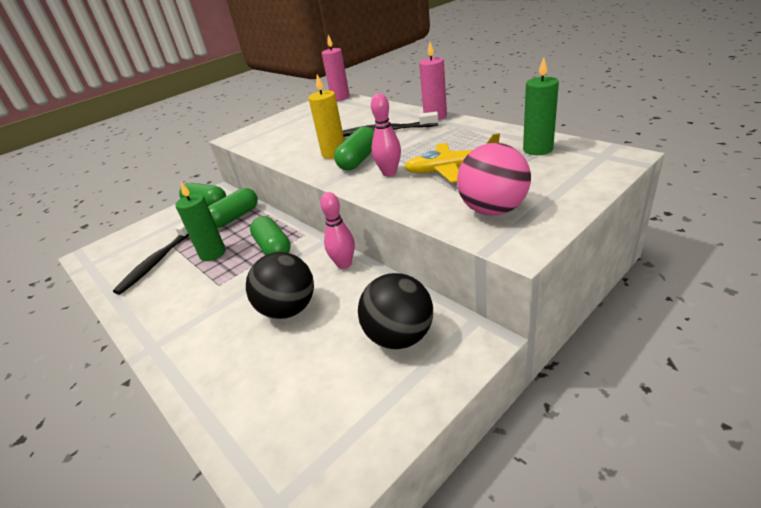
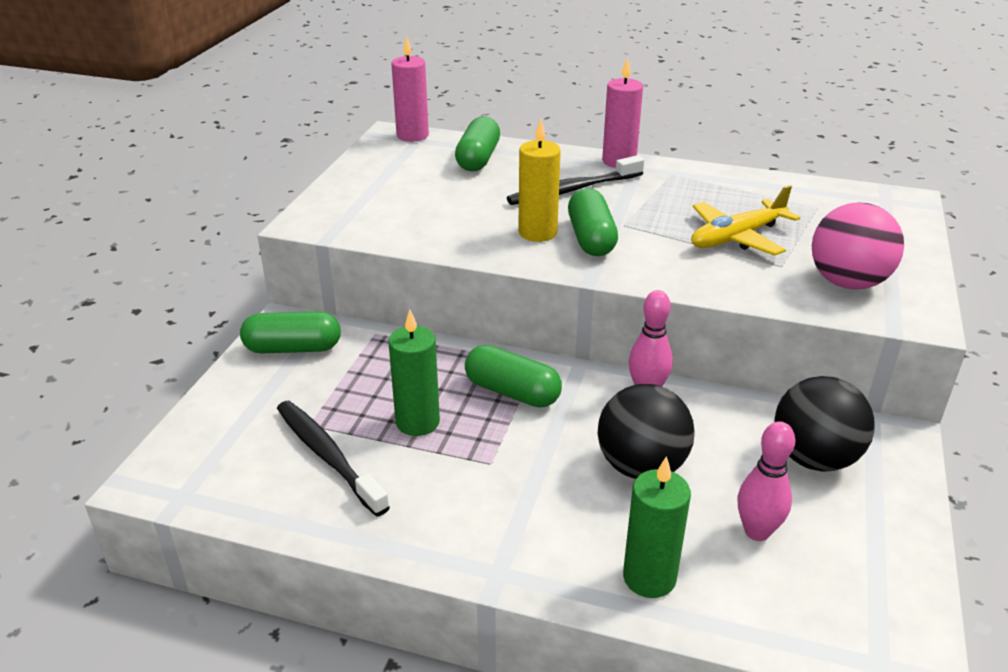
camera: 35 degrees left, 0 degrees up
(158, 261) = (328, 456): black toothbrush -> black toothbrush turned 150 degrees clockwise
(235, 217) = (381, 359): green capsule -> green capsule (478, 159)
(389, 173) = (661, 252): pink bowling pin -> pink bowling pin (757, 531)
(537, 149) = (809, 199): green candle -> green candle (649, 577)

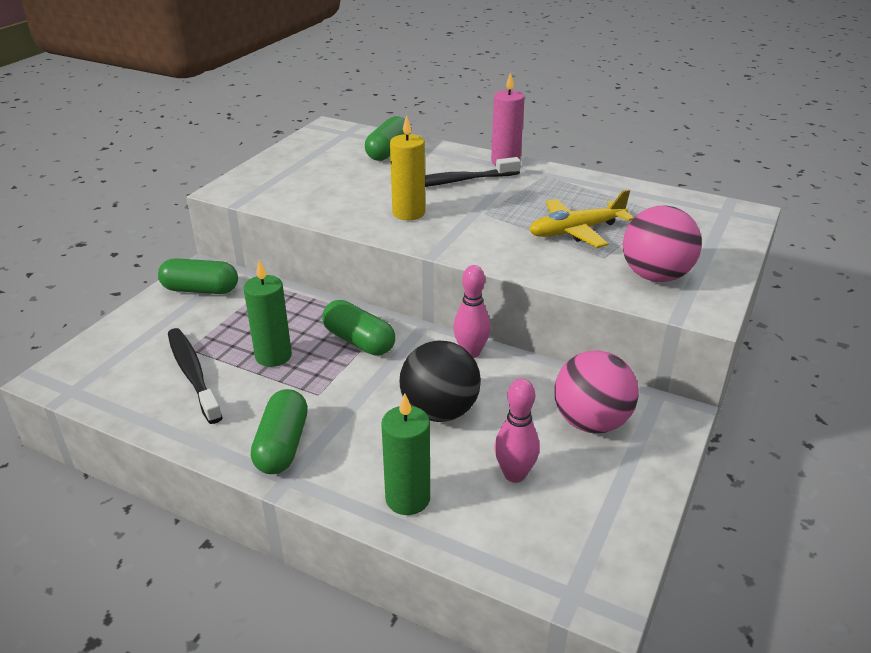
camera: 10 degrees right, 0 degrees up
(412, 135) = (344, 129): pink candle -> none
(591, 238) = (451, 221): green capsule -> green capsule (282, 445)
(814, 458) = (591, 422): black ball -> pink ball

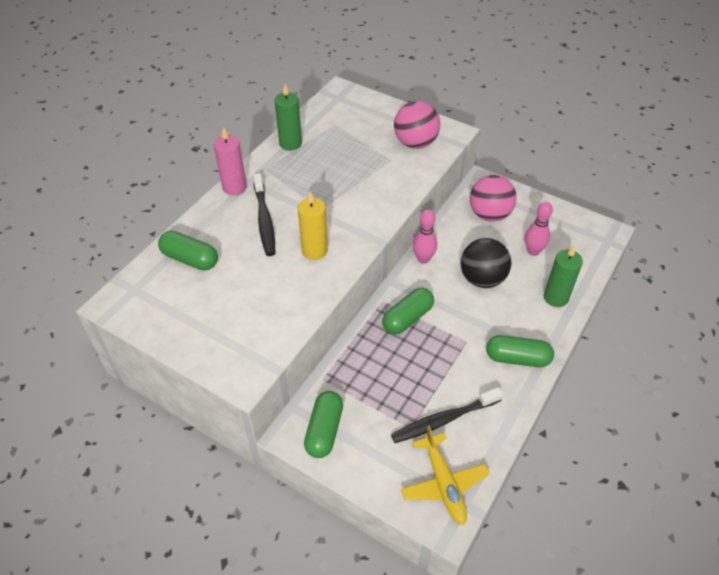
camera: 85 degrees left, 15 degrees up
(273, 356) = (423, 369): green candle -> green candle (290, 143)
(576, 231) = (355, 166): yellow plane -> yellow plane (443, 484)

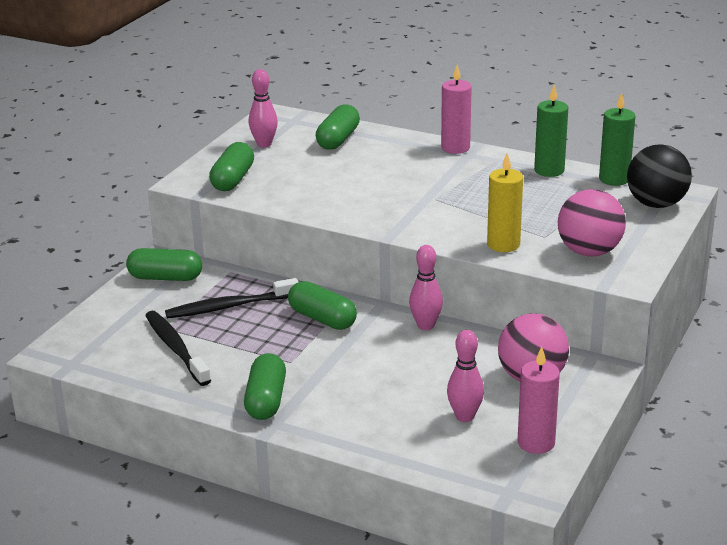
camera: 85 degrees right, 20 degrees down
(179, 313) = (264, 144): none -> pink bowling pin
(249, 340) = (233, 179): none -> green capsule
(264, 220) = (406, 169): black toothbrush -> black toothbrush (229, 307)
(314, 250) = (363, 200): yellow candle -> yellow candle (503, 244)
(443, 484) = (96, 350): yellow plane -> none
(482, 279) = (399, 372): black ball -> black ball (656, 204)
(555, 297) = (376, 435): green candle -> green candle (614, 179)
(558, 222) = (536, 443): none -> pink candle

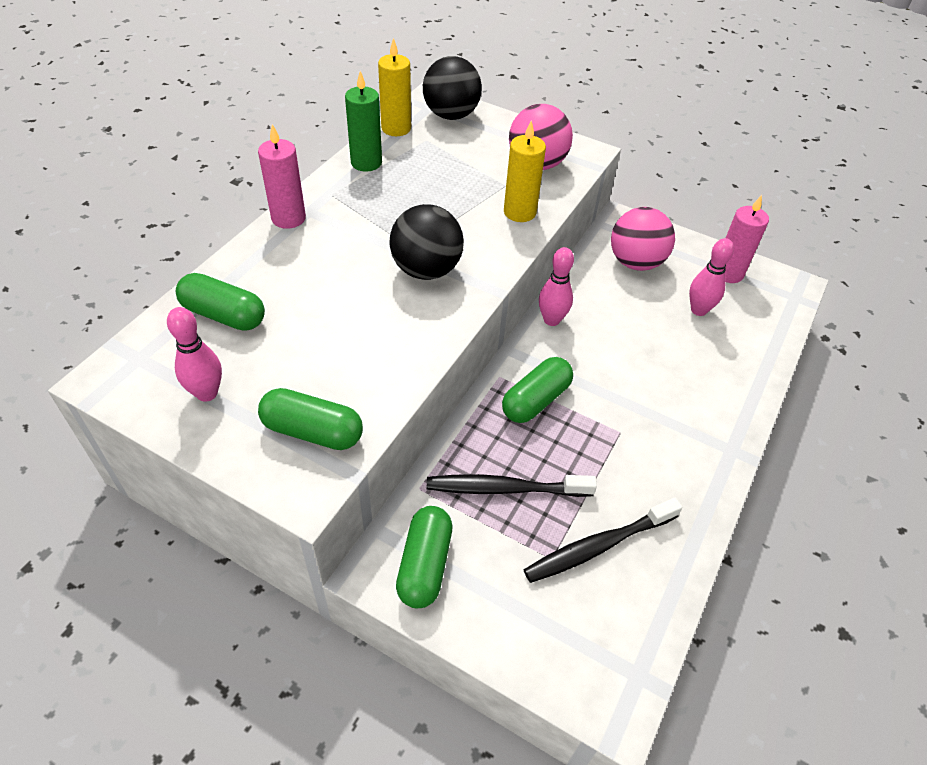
camera: 90 degrees left, 20 degrees up
(229, 307) = (505, 489): black toothbrush -> black toothbrush turned 105 degrees clockwise
(266, 400) = (694, 455): green capsule -> none
(407, 206) = (426, 270): none -> black ball
(614, 179) = (396, 128): green candle -> yellow candle

